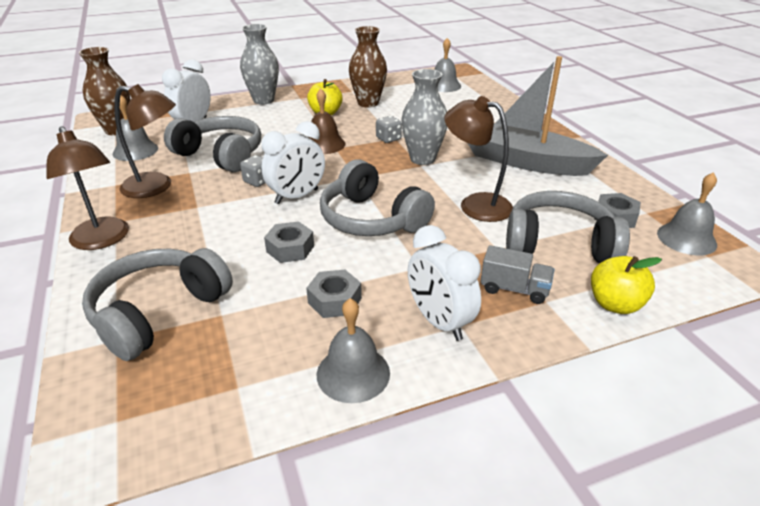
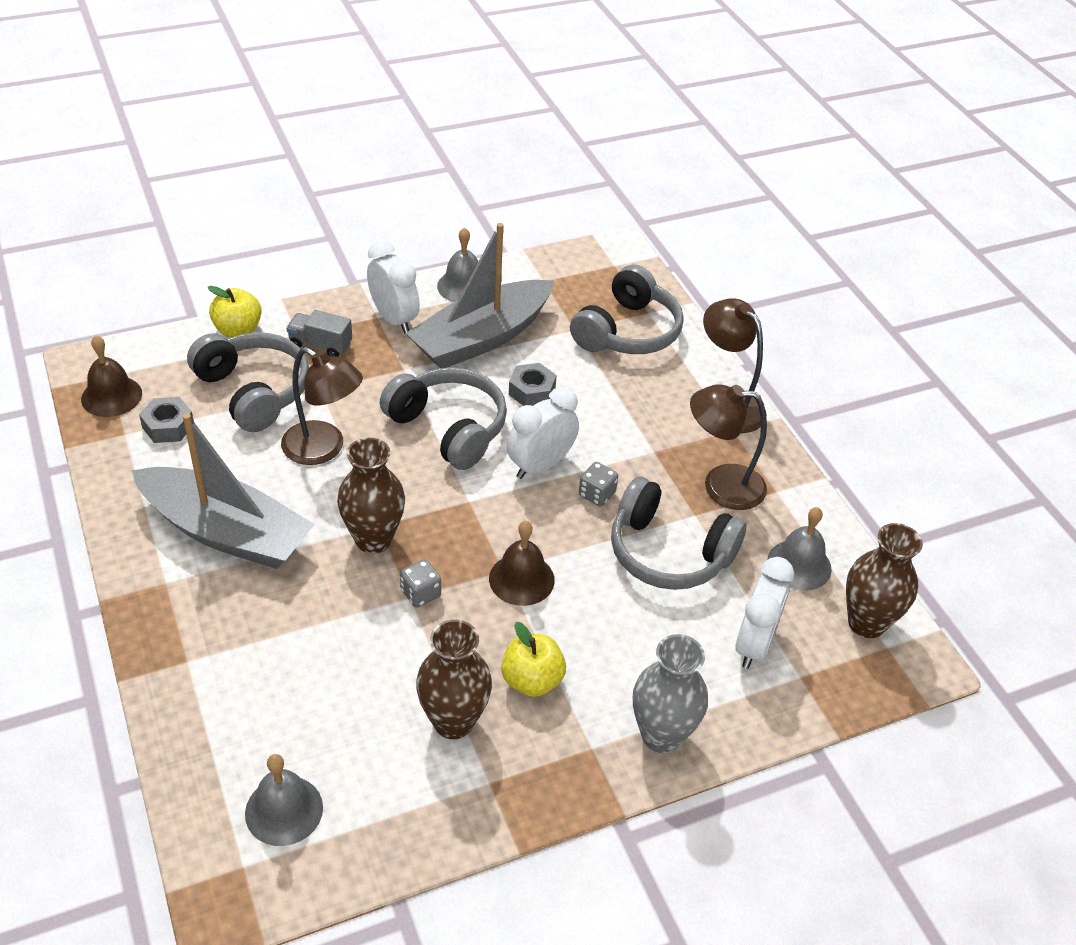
camera: 175 degrees right, 10 degrees up
(334, 300) = (481, 338): grey nut -> grey boat
(422, 159) = (373, 539): grey vase -> brown vase
(559, 244) = (253, 391): grey headphones -> grey headphones turned 135 degrees counterclockwise
(686, 238) = (111, 396): grey bell -> brown bell

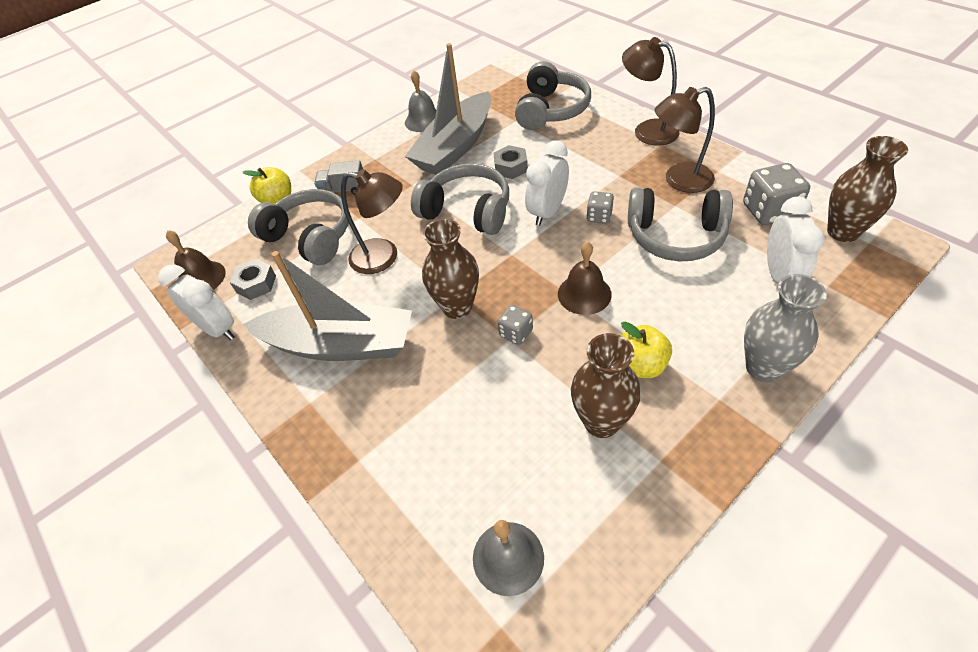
camera: 10 degrees left, 5 degrees up
(394, 319) = (387, 156): white clock -> white clock (218, 329)
(799, 565) = (768, 211): grey bell -> grey dice

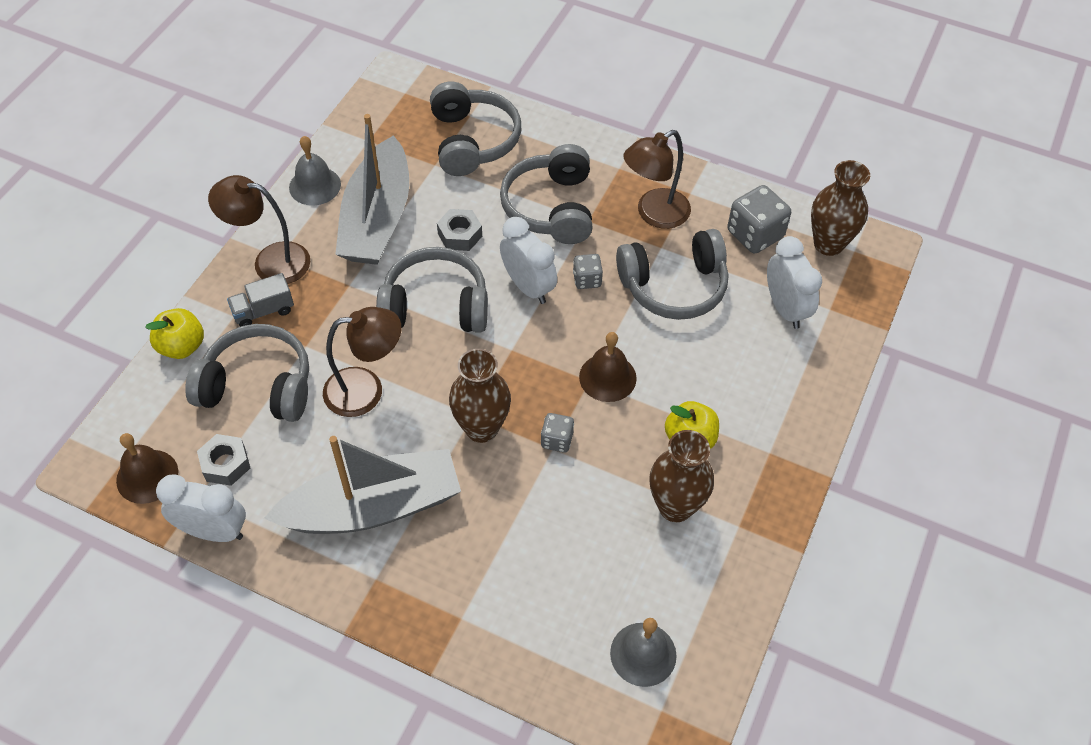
camera: 30 degrees left, 5 degrees up
(547, 212) = (528, 287): white clock -> white clock turned 135 degrees clockwise
(592, 161) = (551, 207): none -> grey headphones
(647, 130) = (596, 151): brown lamp -> brown lamp (270, 261)
(763, 368) = (798, 410): grey vase -> none

